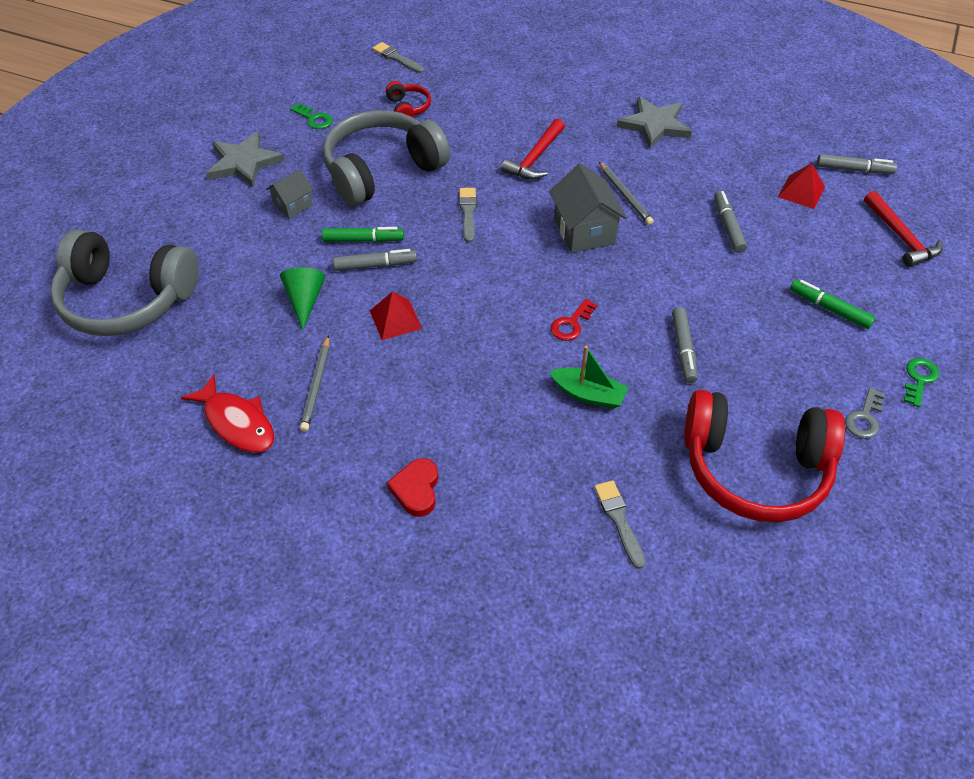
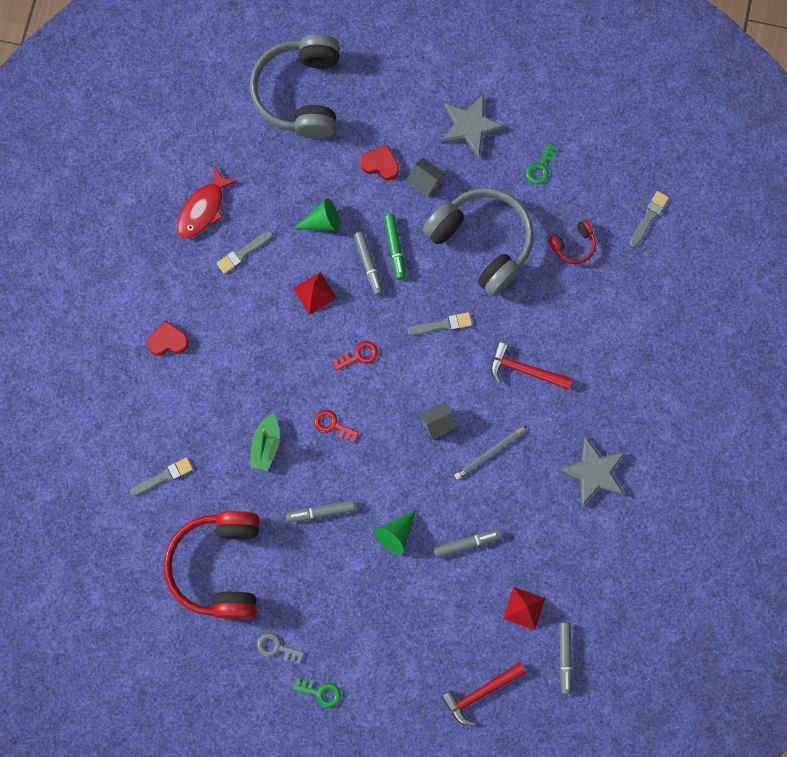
camera: 80 degrees right, 25 degrees up
(254, 239) = (380, 164): none -> red heart
(316, 385) = (243, 253): grey pencil -> grey brush
(487, 288) = (359, 355): none -> red key
(584, 231) = (438, 423): grey house -> grey house, size x0.58
(714, 283) = (396, 534): none -> green cone
(829, 309) = (383, 627): green marker -> none

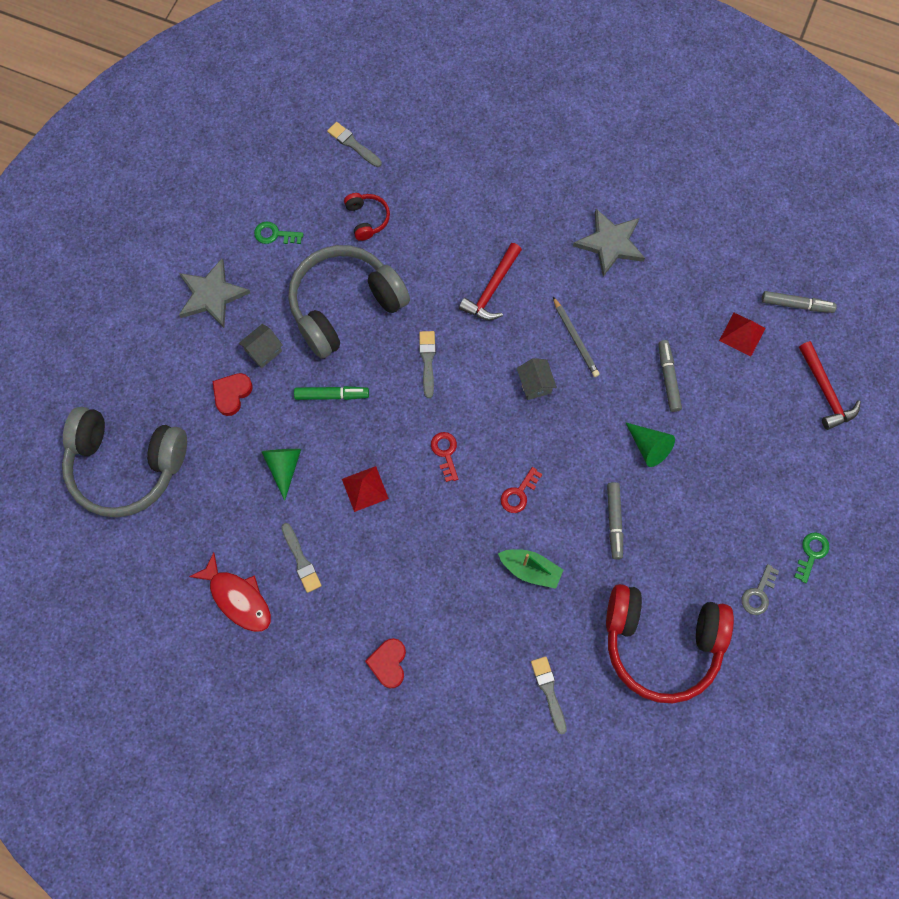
camera: 80 degrees left, 5 degrees down
(368, 264) = (344, 426): grey marker -> none
(540, 167) = (275, 234): green key -> green key turned 150 degrees clockwise

